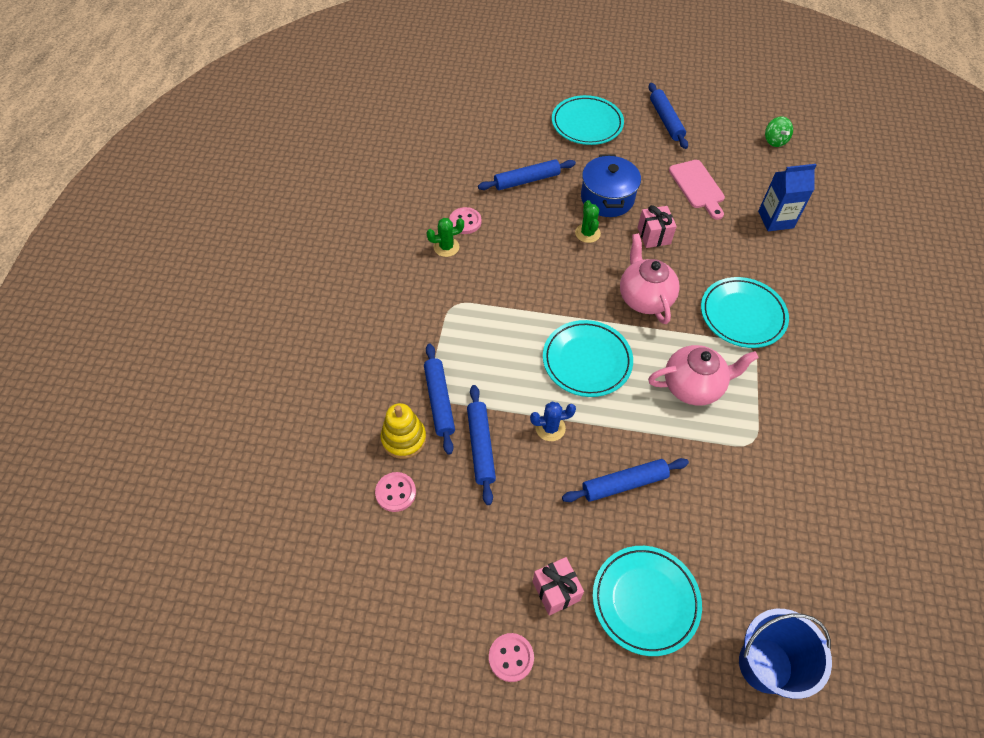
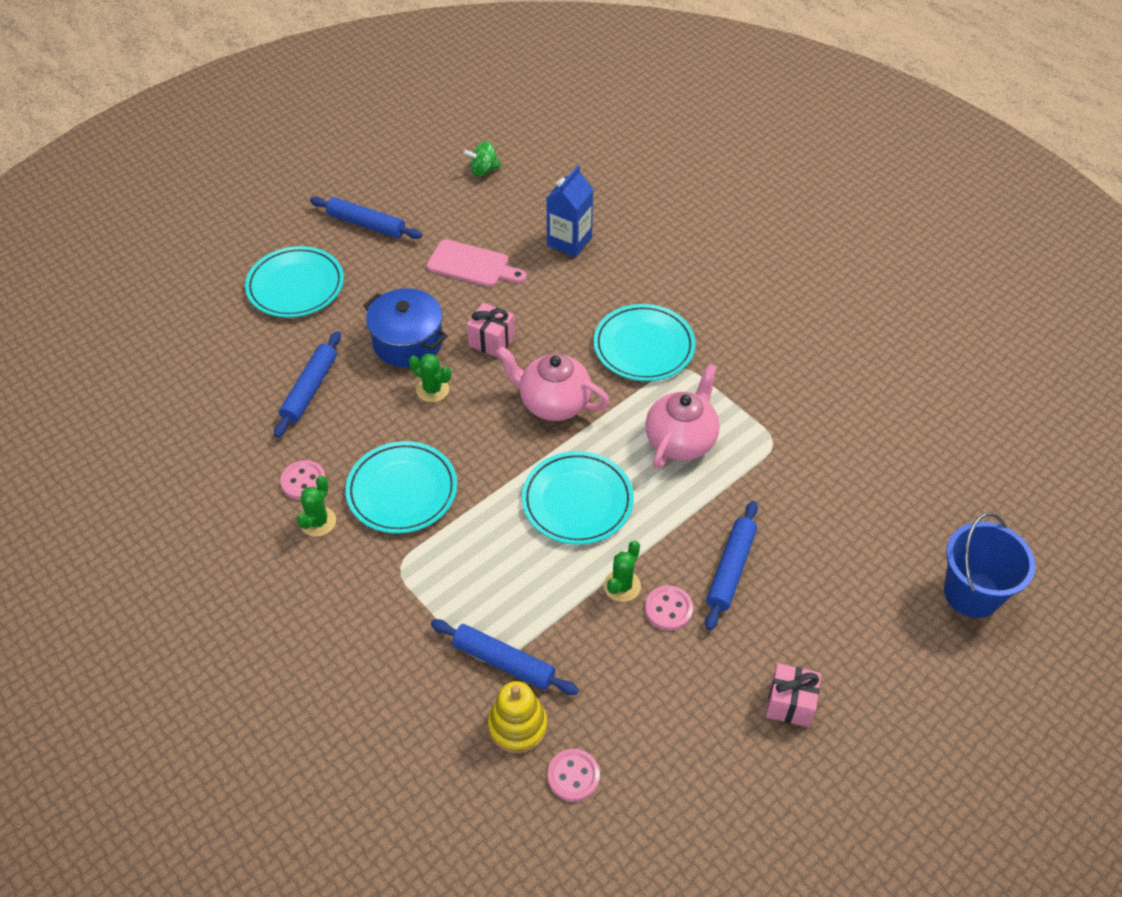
camera: 50 degrees left, 5 degrees down
(480, 446) = (589, 661): blue rolling pin -> none
(511, 657) = (825, 789): pink button -> pink button (668, 609)
(550, 428) = (622, 586): blue cactus -> green cactus
(645, 601) = (853, 638): turquoise plate -> turquoise plate (402, 491)
(774, 141) = (483, 170): green spinning top -> green spinning top turned 135 degrees clockwise

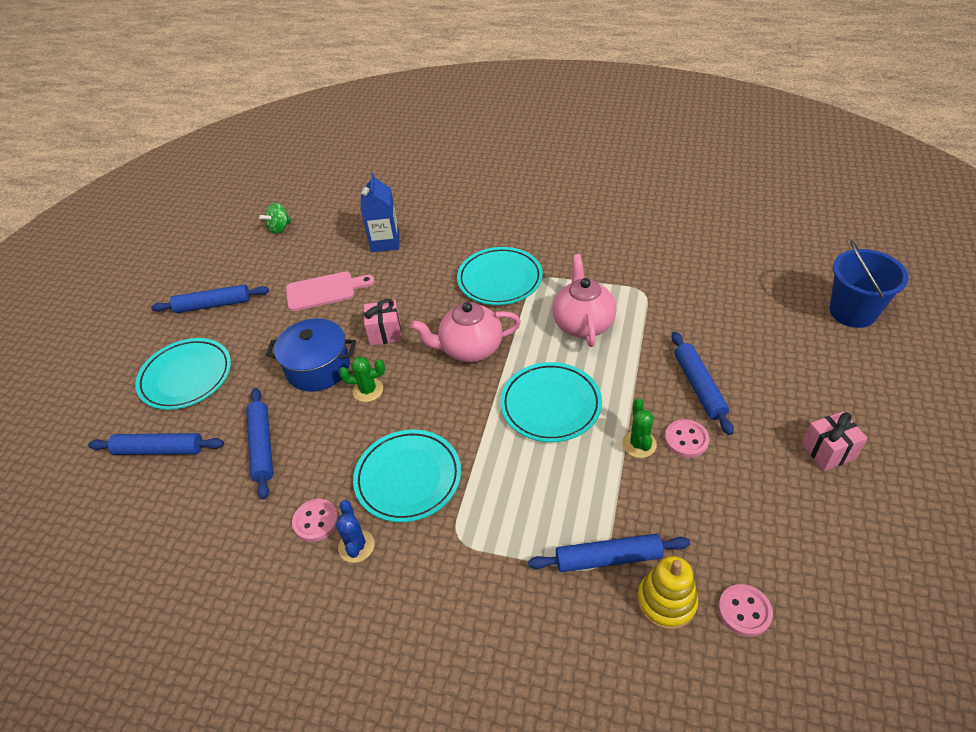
camera: 30 degrees left, 5 degrees down
(231, 343) = (160, 449): none -> blue rolling pin
(318, 522) = (356, 546): green cactus -> blue cactus

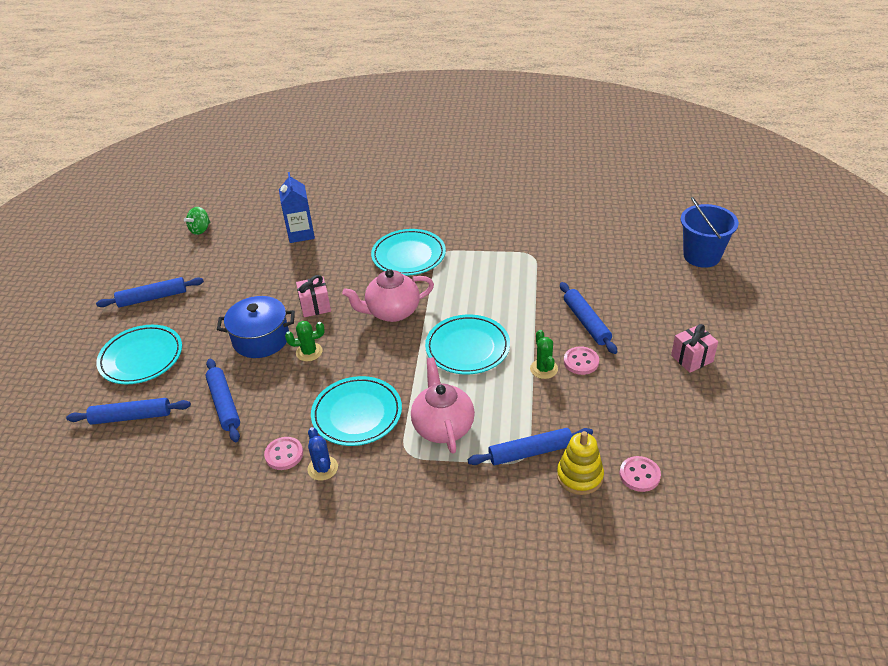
camera: 10 degrees left, 5 degrees down
(324, 291) = (253, 277): pink cutting board -> none
(583, 323) = (485, 284): pink teapot -> pink teapot (443, 426)

